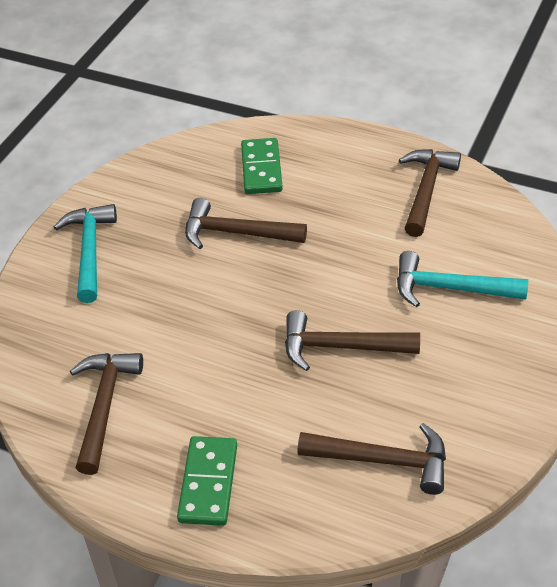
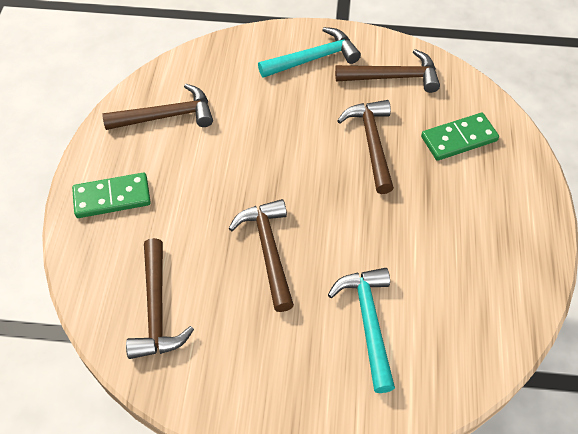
camera: 70 degrees right, 10 degrees up
(426, 190) = (494, 275): brown hammer -> brown hammer (393, 77)

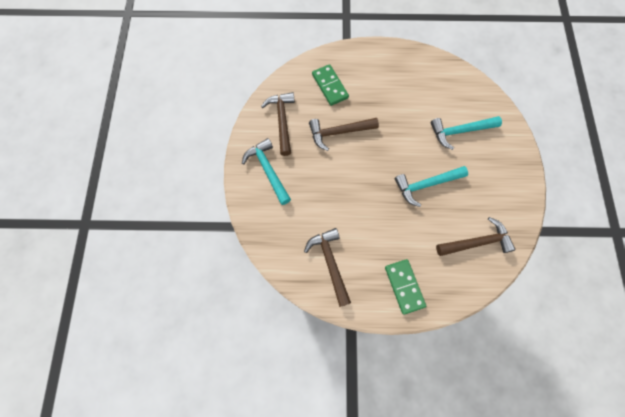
camera: 95 degrees left, 15 degrees up
(268, 250) = (426, 185): brown hammer -> turquoise hammer

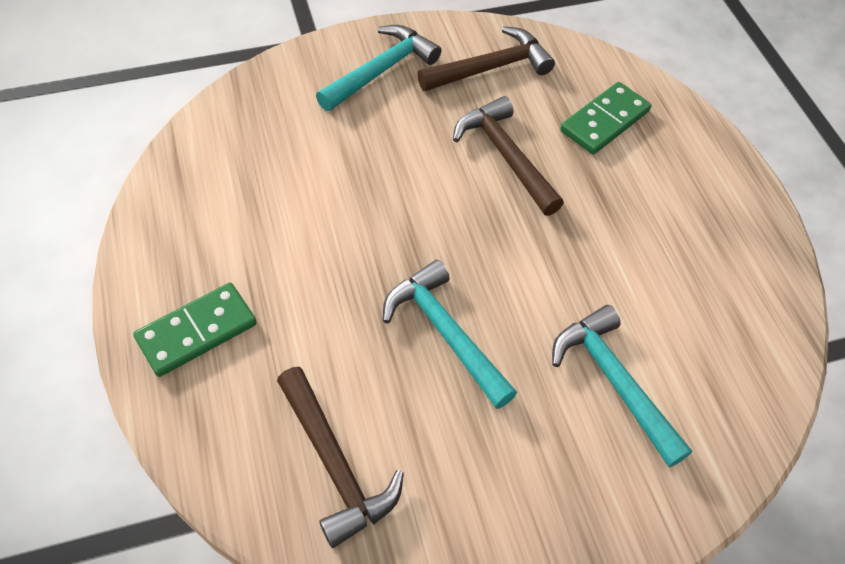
camera: 70 degrees right, 15 degrees down
(330, 263) = (221, 197): brown hammer -> none

